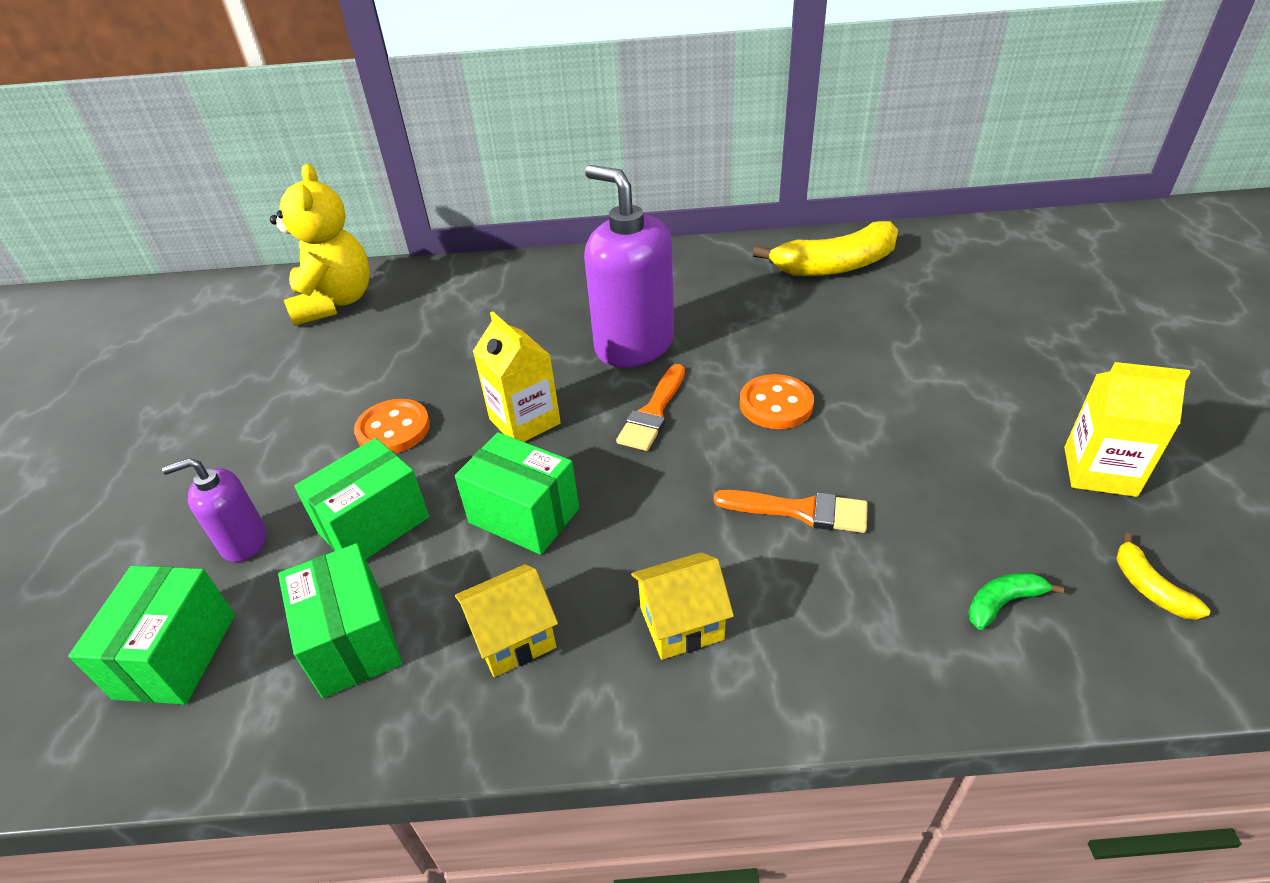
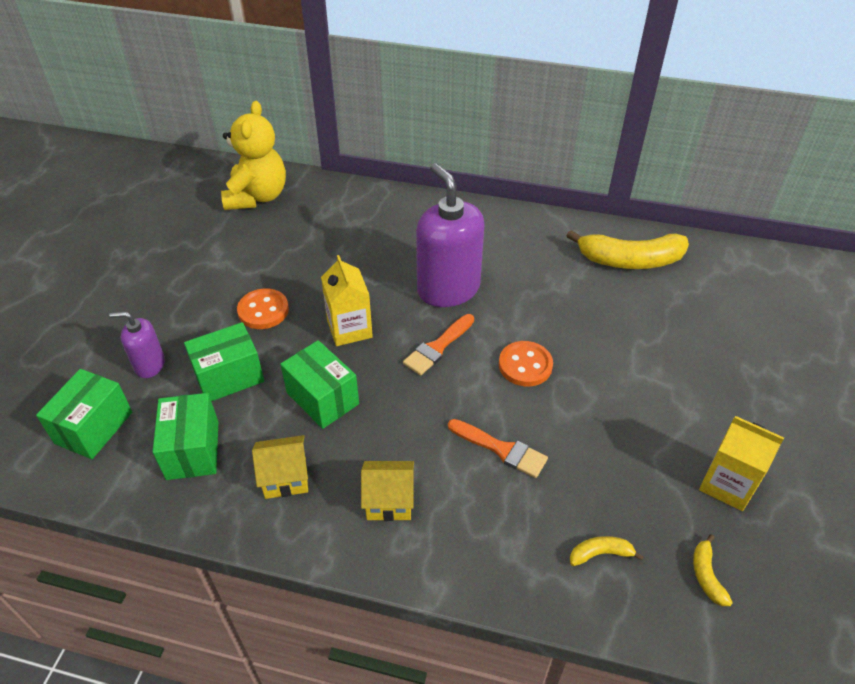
camera: 15 degrees right, 5 degrees up
(1002, 603) = (600, 553): green banana -> yellow banana

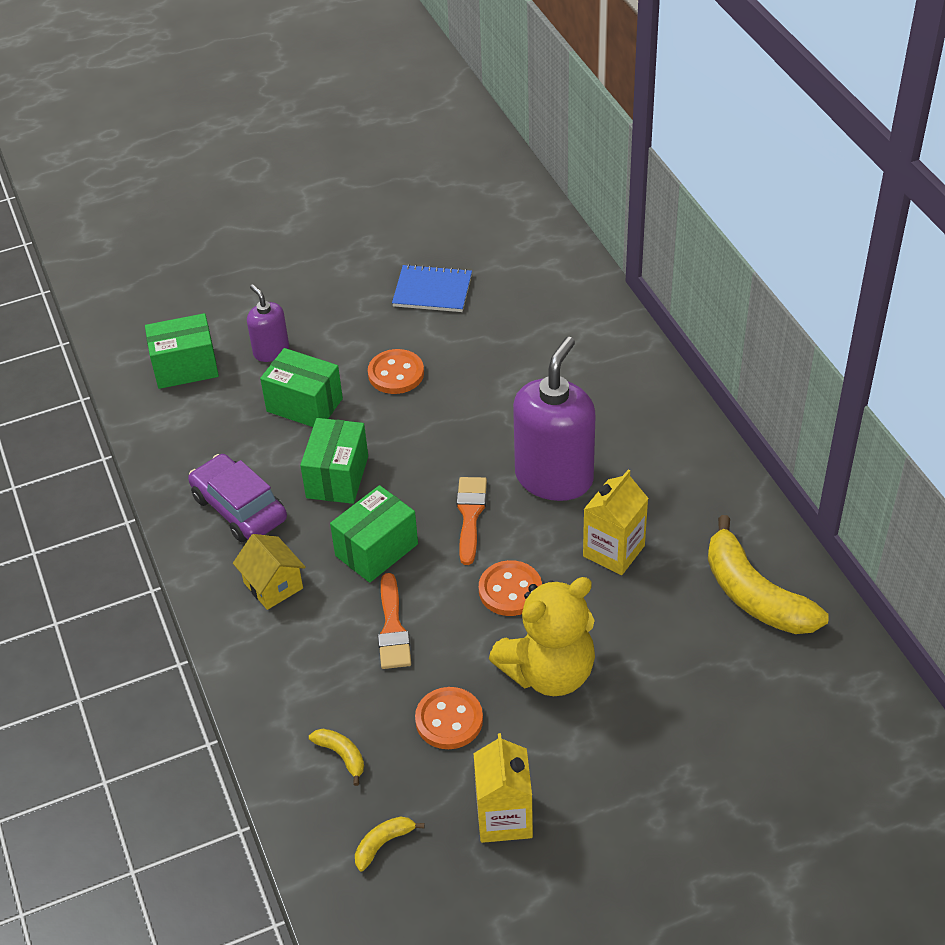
camera: 55 degrees right, 0 degrees up
(193, 450) = (216, 436): green box -> green box (376, 550)
(212, 250) = (432, 291): none -> blue notebook
(257, 196) = (533, 268): yellow teddy bear -> yellow teddy bear (549, 672)
(285, 478) = (239, 508): yellow house -> purple car
(349, 329) = (431, 442): yellow carton -> yellow carton (613, 551)
(437, 347) = (470, 515): orange brush -> orange brush turned 90 degrees clockwise
(615, 465) = (449, 720): none -> orange button

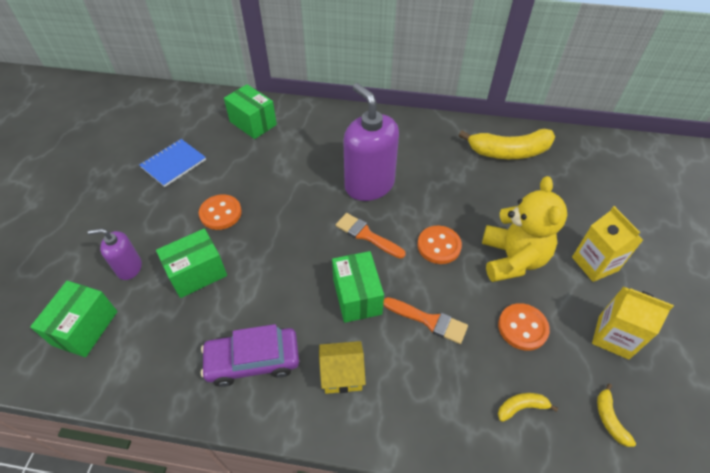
camera: 60 degrees left, 5 degrees up
(337, 477) = (277, 287): green box -> green box (253, 123)
(613, 551) = (442, 188): yellow carton -> yellow carton (594, 264)

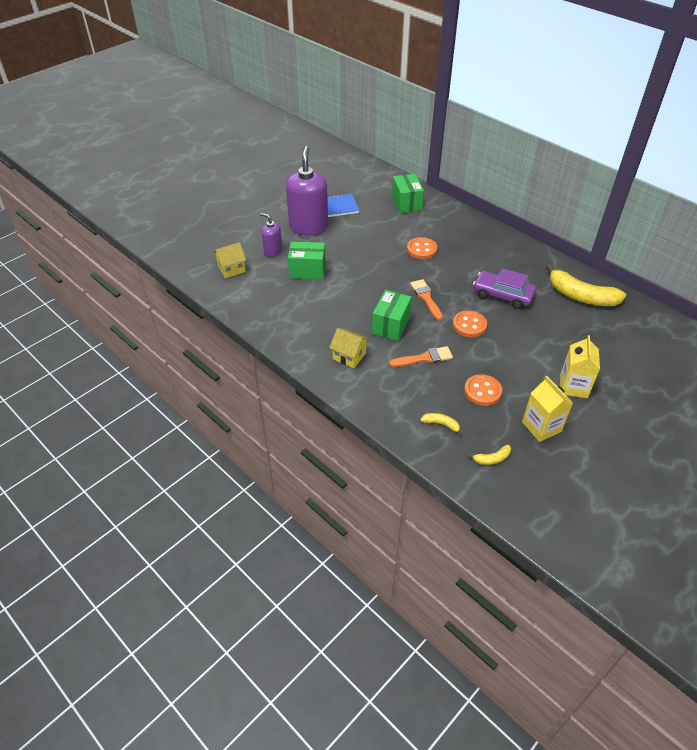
camera: 35 degrees right, 5 degrees down
(85, 328) = (231, 269): green box -> yellow house
(220, 213) = (344, 246): orange button -> orange button (421, 249)
(253, 360) = (306, 325): purple car -> purple car (502, 295)
(369, 185) = (454, 271): purple soap dispenser -> purple soap dispenser (308, 227)
(429, 321) = (424, 358): orange brush -> orange brush turned 75 degrees counterclockwise
(512, 259) = (514, 355): yellow teddy bear -> none
(609, 419) = (492, 459): yellow banana -> yellow banana turned 135 degrees counterclockwise

